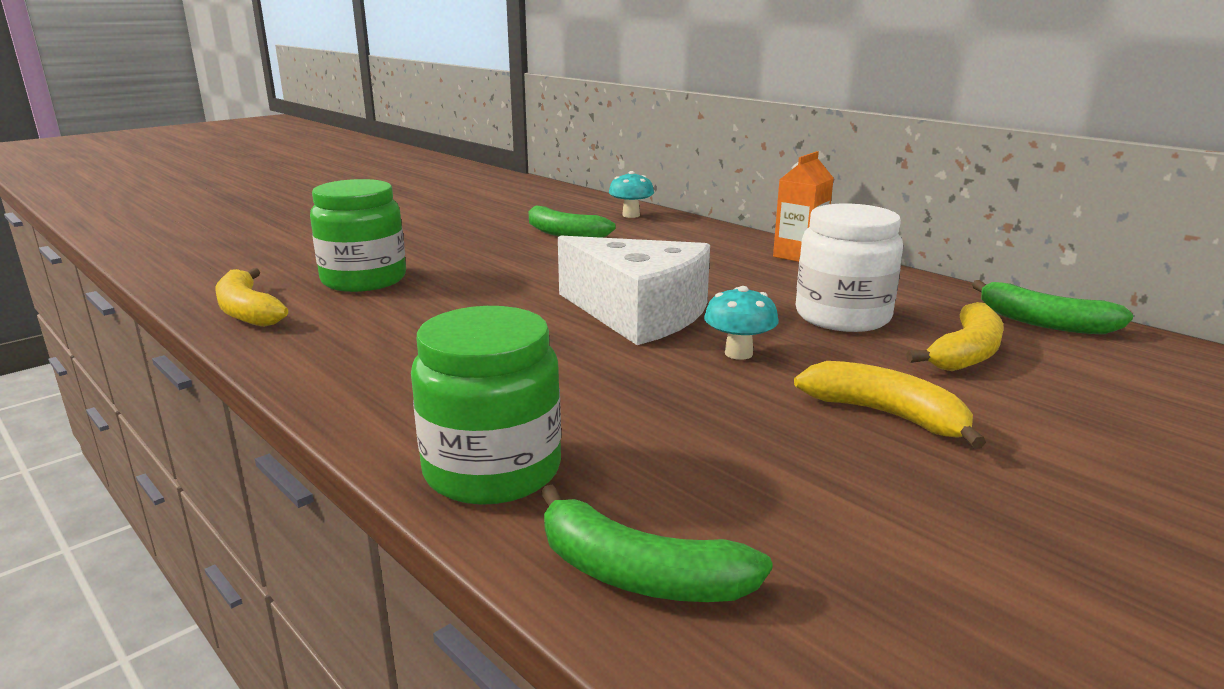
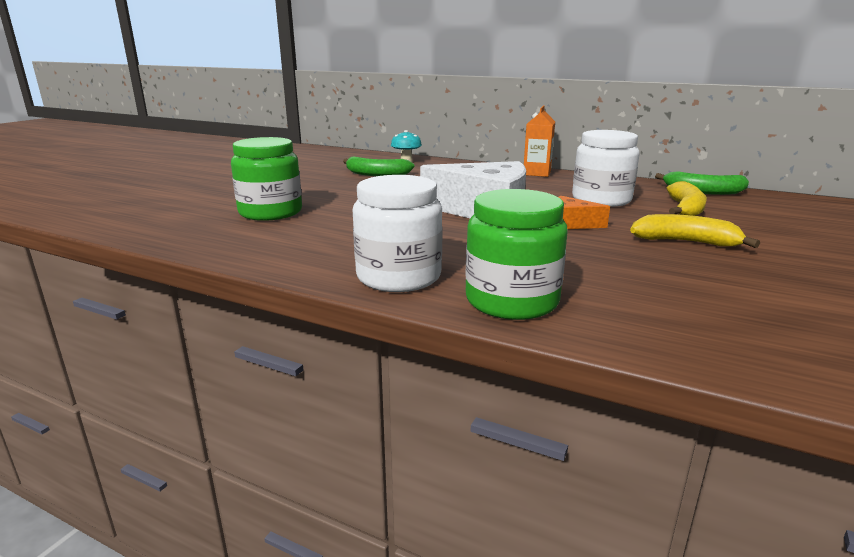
camera: 20 degrees left, 0 degrees up
(247, 311) = (206, 240): yellow banana -> none
(397, 403) = (399, 277): none -> white jar
(638, 574) = (665, 335): green banana -> none
(738, 353) = (570, 224): turquoise mushroom -> orange cheese

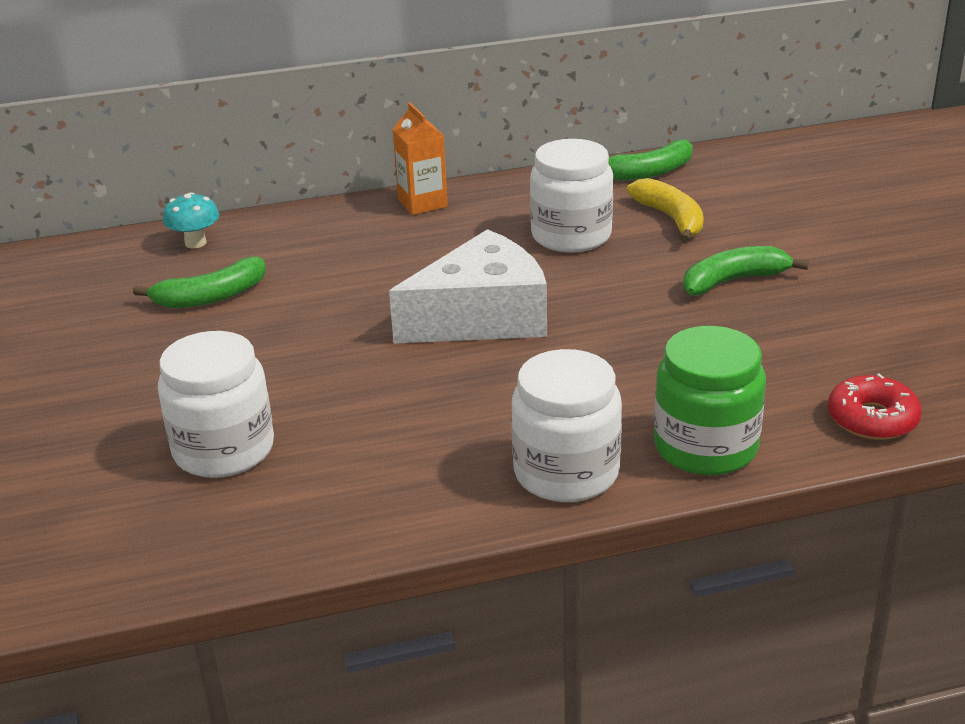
camera: 40 degrees left, 10 degrees up
(270, 212) = (224, 450): green jar -> white jar
(570, 224) = (600, 299): orange cheese -> none
(685, 242) = (733, 281): yellow banana -> green banana
(686, 340) = (872, 419): none -> red donut

